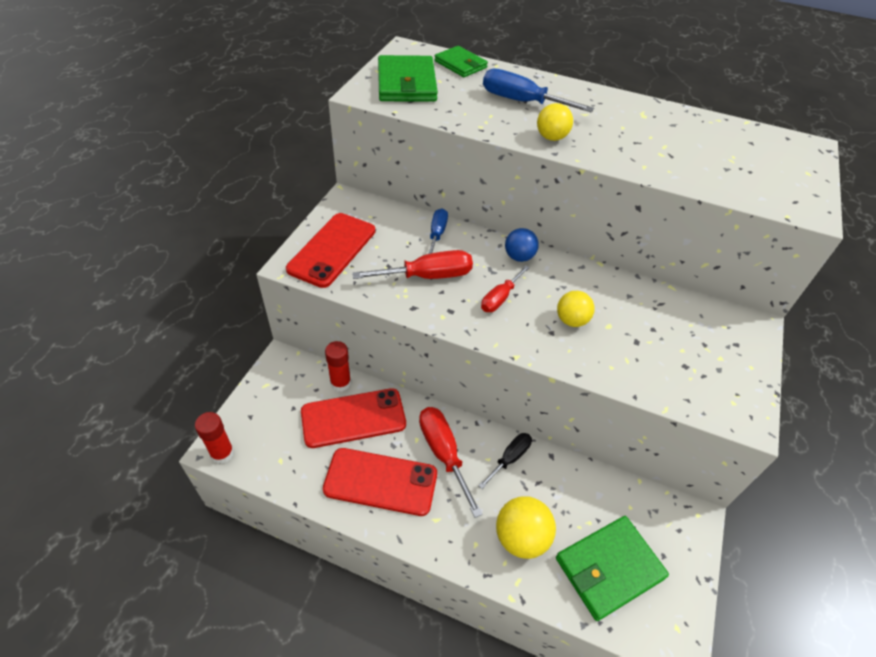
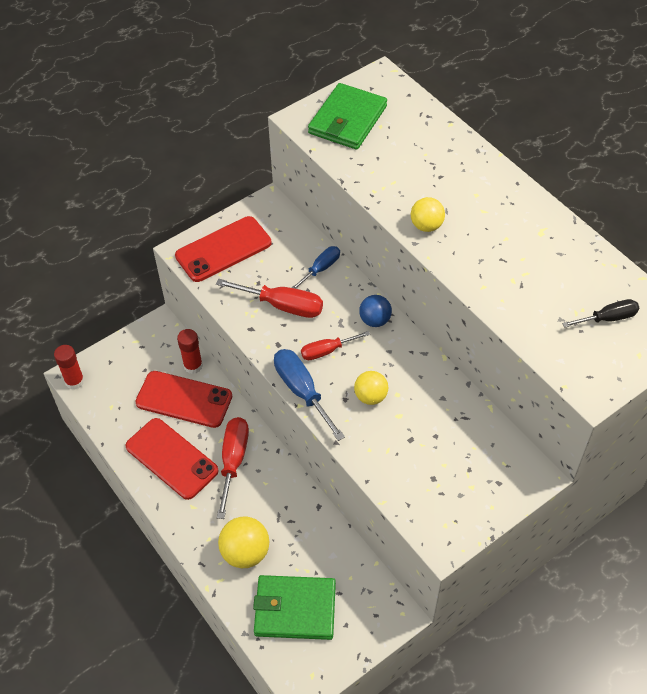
camera: 35 degrees right, 5 degrees up
(460, 64) = (416, 112): green wallet -> none
(510, 458) = (283, 491): black screwdriver -> black screwdriver (608, 318)
(521, 101) = (435, 176): blue screwdriver -> blue screwdriver (302, 391)

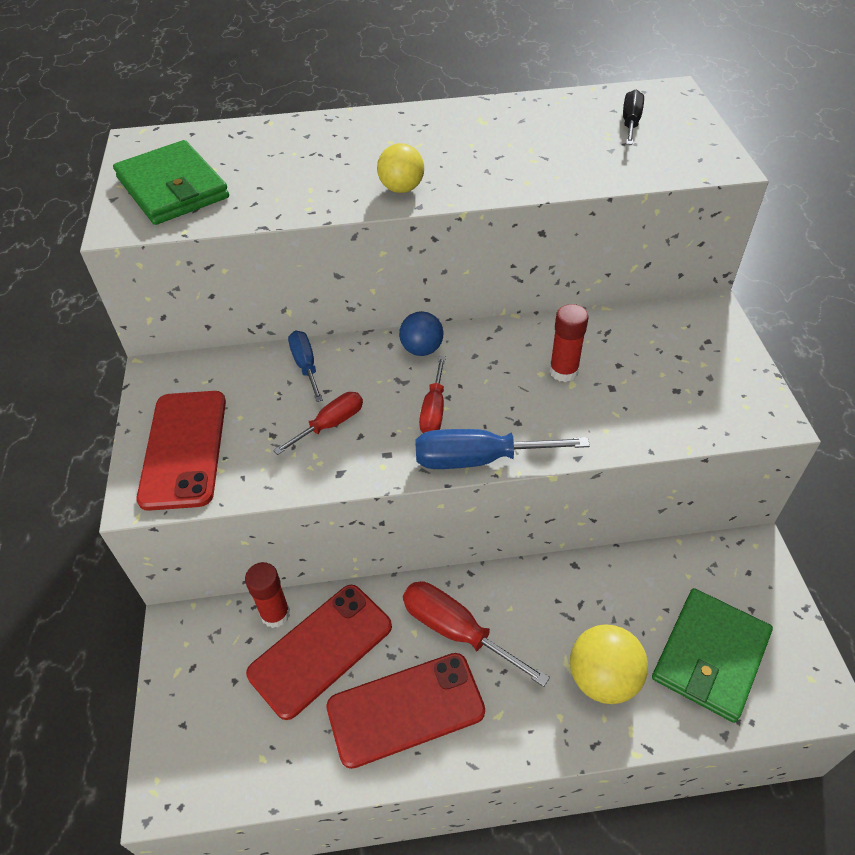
camera: 60 degrees left, 5 degrees down
(74, 381) = (176, 796): red glue stick -> red glue stick (563, 371)
(283, 306) = (331, 424): red screwdriver -> red screwdriver, size x0.63
(370, 396) = (529, 397): yellow ball -> none

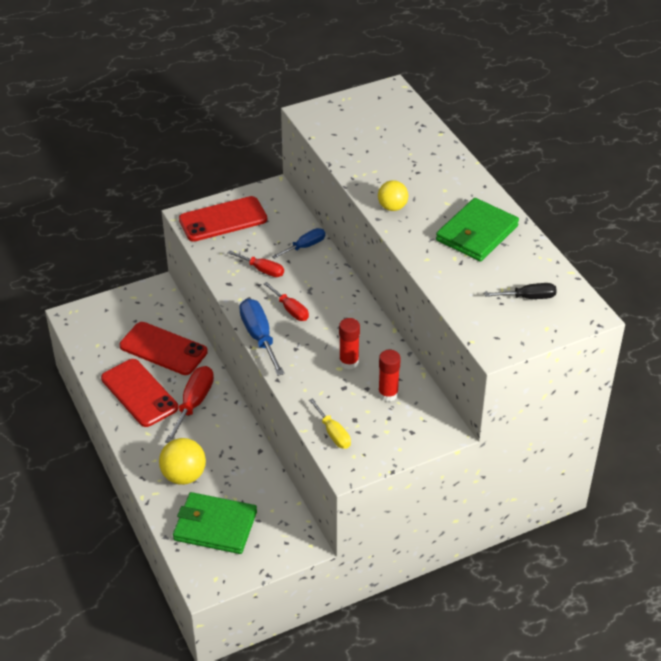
camera: 70 degrees right, 5 degrees down
(173, 188) = (350, 119): green wallet -> green wallet (477, 233)
(275, 614) = (179, 324): red glue stick -> red glue stick (388, 394)
(422, 349) = (341, 293): blue ball -> none
(434, 410) = (290, 310): red screwdriver -> red screwdriver turned 120 degrees counterclockwise
(700, 418) = (333, 433): none -> yellow screwdriver

